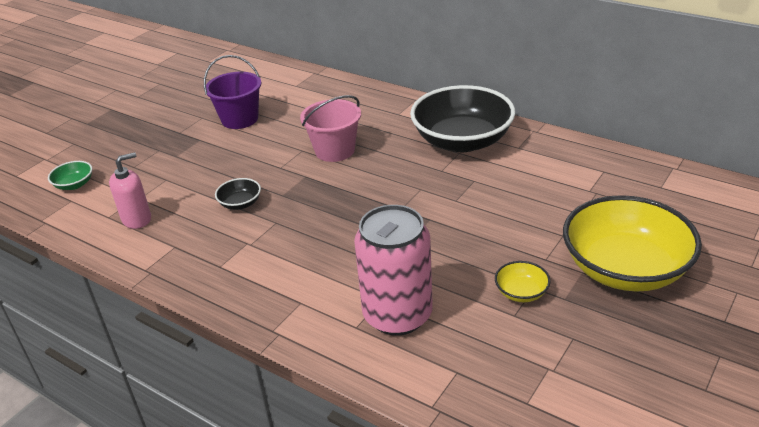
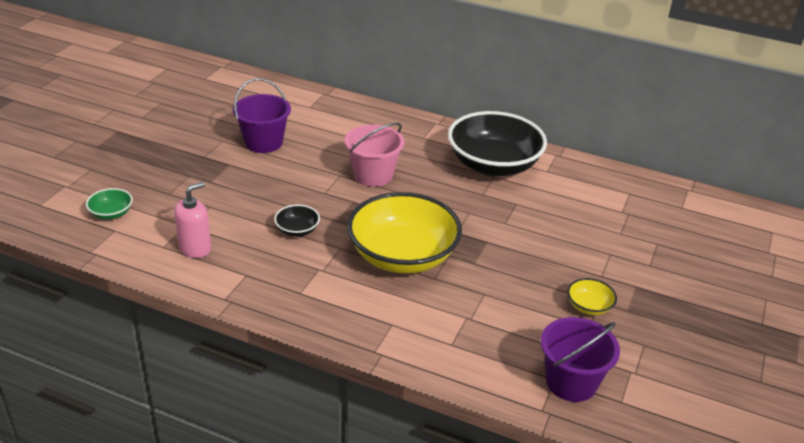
camera: 15 degrees left, 0 degrees up
(397, 315) = (486, 332): pink can -> none
(475, 376) = (571, 382): none -> purple bucket
(625, 269) = (671, 282): yellow bowl -> yellow bowl (402, 256)

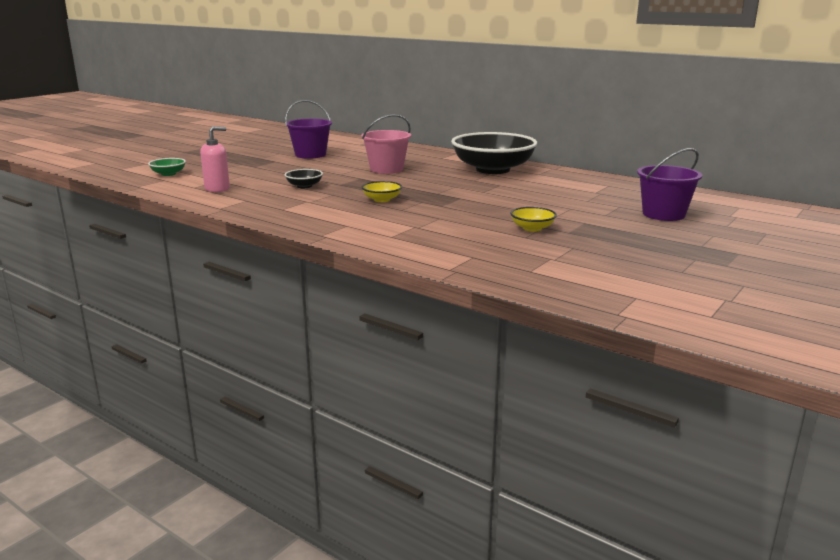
camera: 15 degrees right, 15 degrees down
(402, 256) = (382, 200): yellow bowl -> yellow bowl, size x0.41
(571, 382) = (488, 259): purple bucket -> purple bucket (663, 214)

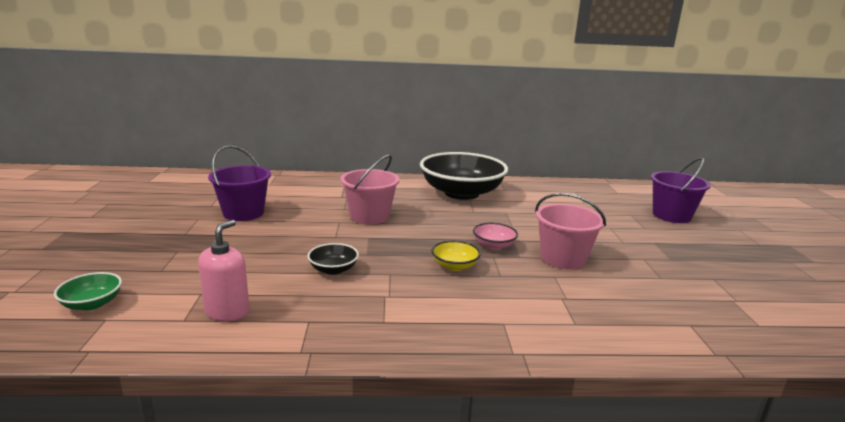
camera: 40 degrees left, 0 degrees up
(437, 197) = (494, 245): none -> pink bowl
(472, 213) = (563, 258): none -> pink bucket
(532, 228) = (642, 264): yellow bowl -> none

